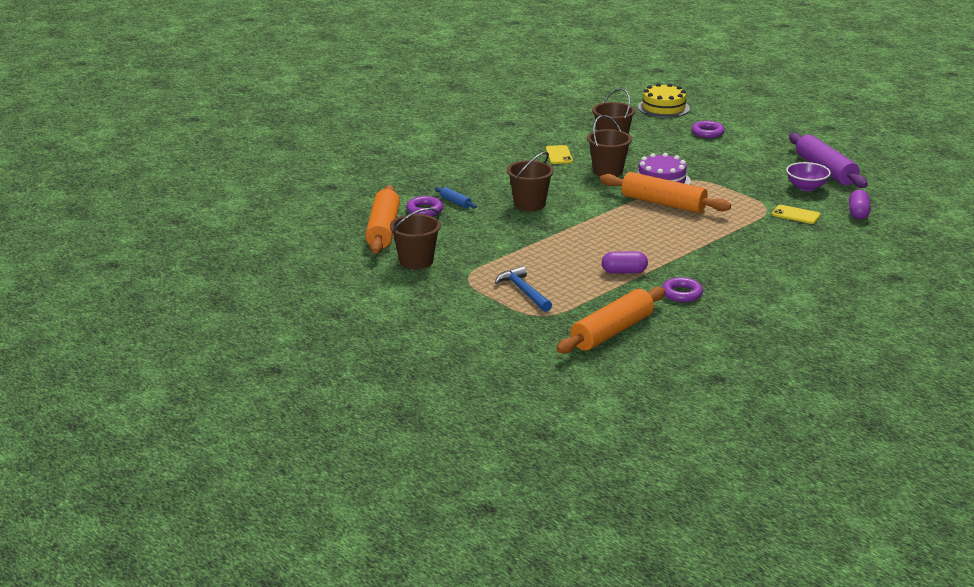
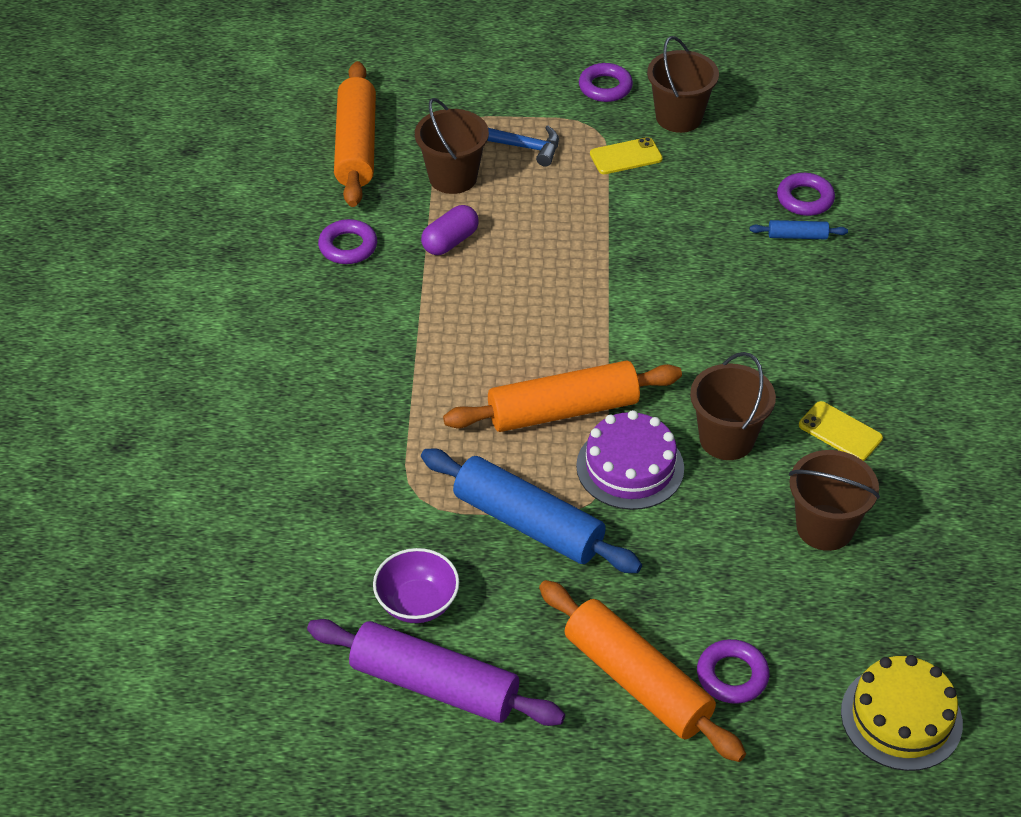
camera: 135 degrees right, 20 degrees up
(383, 230) = (789, 139): orange rolling pin -> orange rolling pin (637, 681)
(426, 290) = (605, 87): none -> purple ring
(529, 204) = (714, 292): brown bucket -> brown bucket (453, 177)
(729, 185) = (528, 523): none -> blue rolling pin
(795, 215) = (366, 509): yellow phone -> yellow phone (626, 156)
(858, 213) = (283, 579): purple capsule -> none

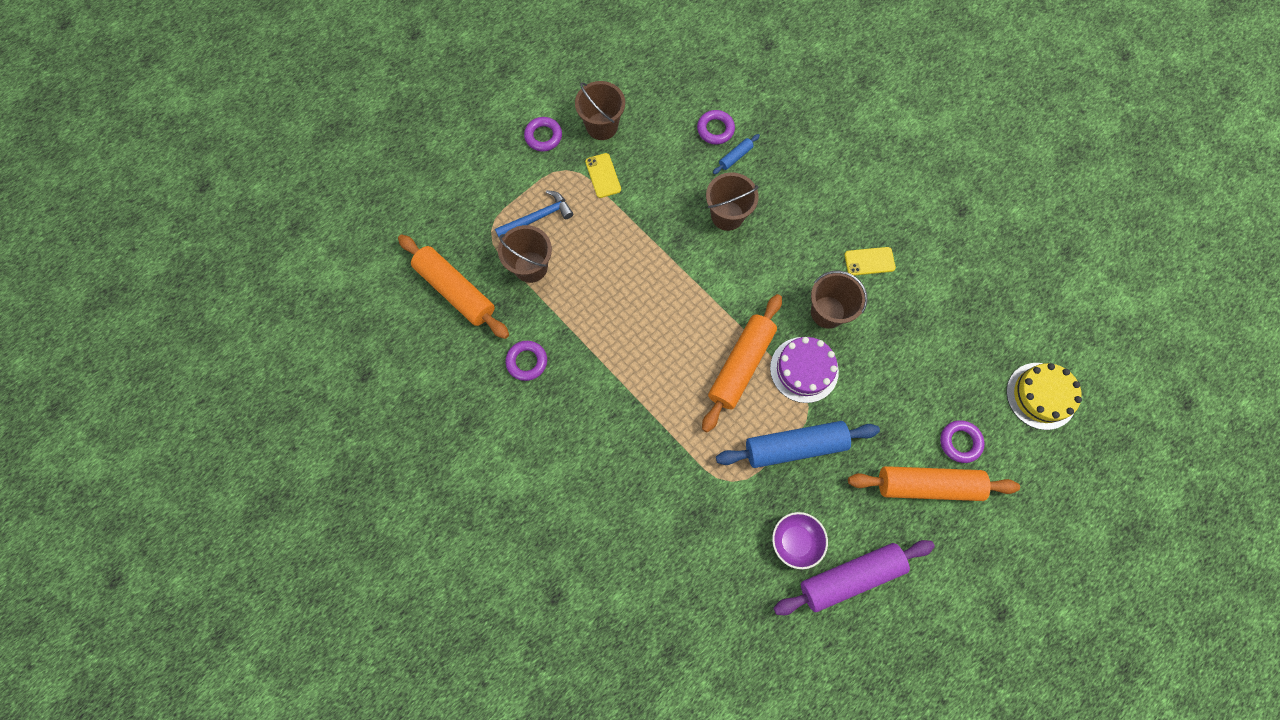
camera: 45 degrees left, 25 degrees up
(450, 241) = (575, 310): purple capsule -> none
(626, 156) = (603, 175): yellow phone -> yellow phone turned 45 degrees counterclockwise
(825, 527) = (916, 323): brown bucket -> brown bucket (727, 215)

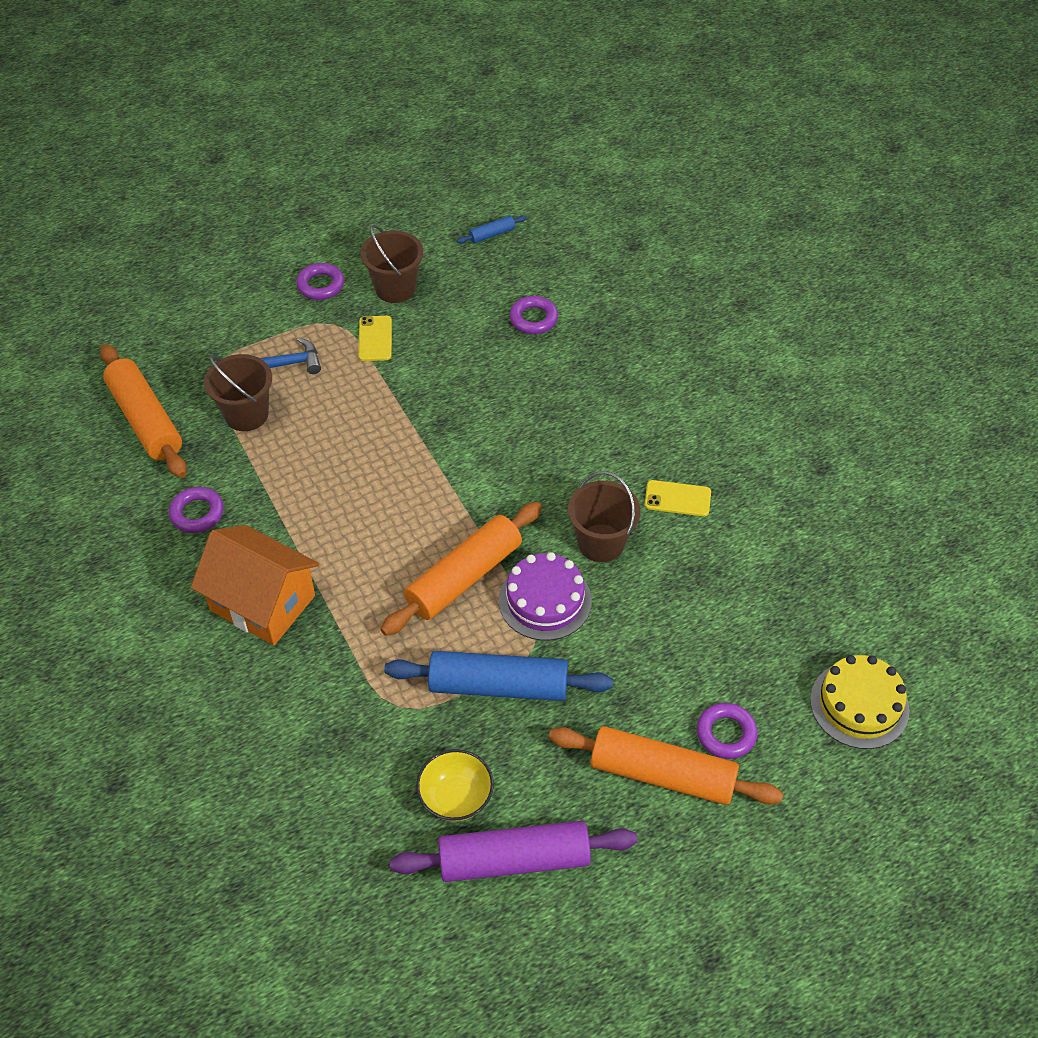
camera: 15 degrees right, 20 degrees down
(604, 424) = (263, 603): none -> orange house
(727, 215) = (512, 411): brown bucket -> none
(735, 157) = (547, 352): blue rolling pin -> blue rolling pin (491, 234)
(795, 541) = (456, 797): purple bowl -> yellow bowl

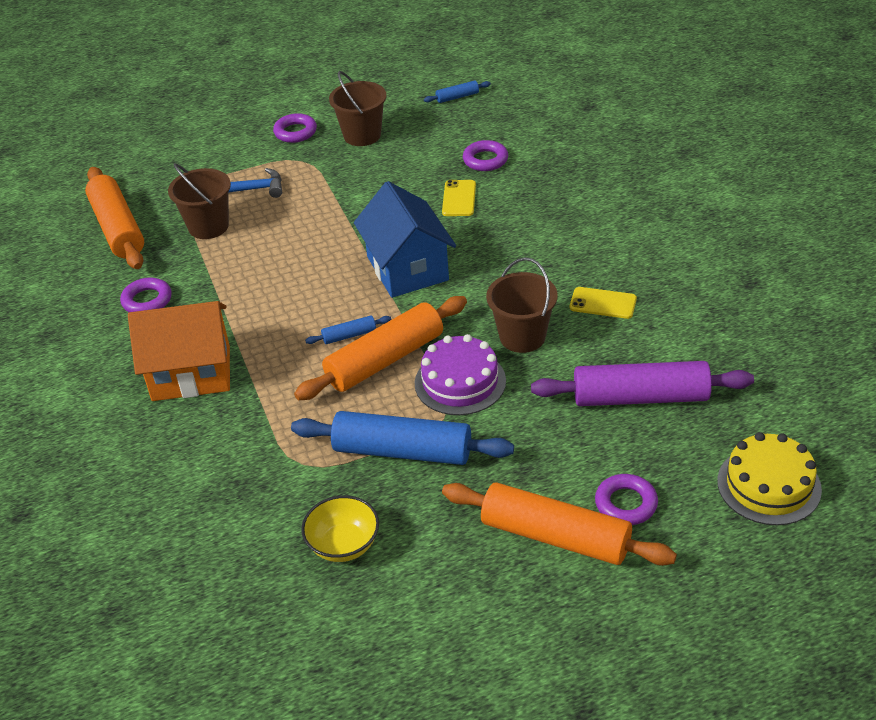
camera: 10 degrees right, 10 degrees down
(263, 603) = (191, 373): orange house -> orange house turned 45 degrees counterclockwise
(375, 339) = (336, 172): yellow phone -> yellow phone (459, 198)
(422, 549) = (349, 335): none -> blue rolling pin
(470, 462) = (407, 268): none -> blue house
(514, 859) = (392, 603): purple rolling pin -> purple rolling pin (640, 397)

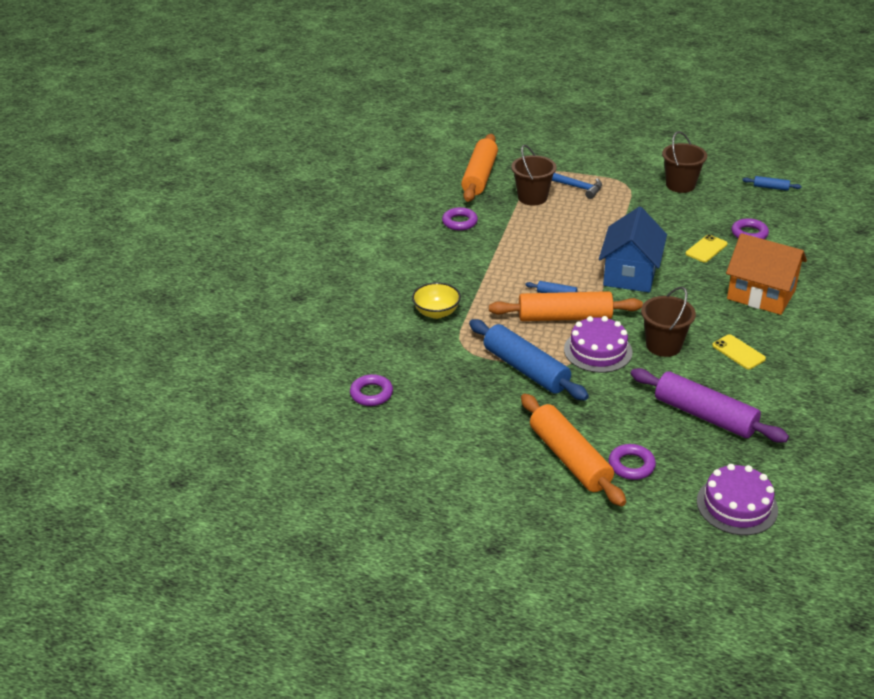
camera: 35 degrees right, 5 degrees down
(191, 373) = (448, 271): orange house -> orange house (761, 294)
(295, 132) = (639, 165): purple ring -> purple ring (371, 394)
(343, 545) = (445, 398): yellow bowl -> yellow bowl (436, 312)
(768, 485) = (737, 505): yellow cake -> purple cake

